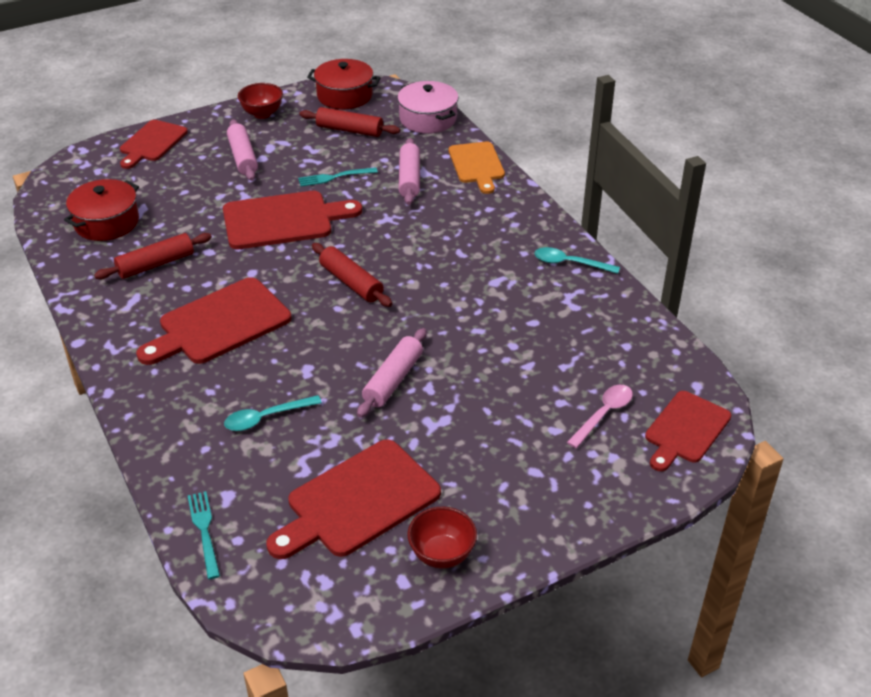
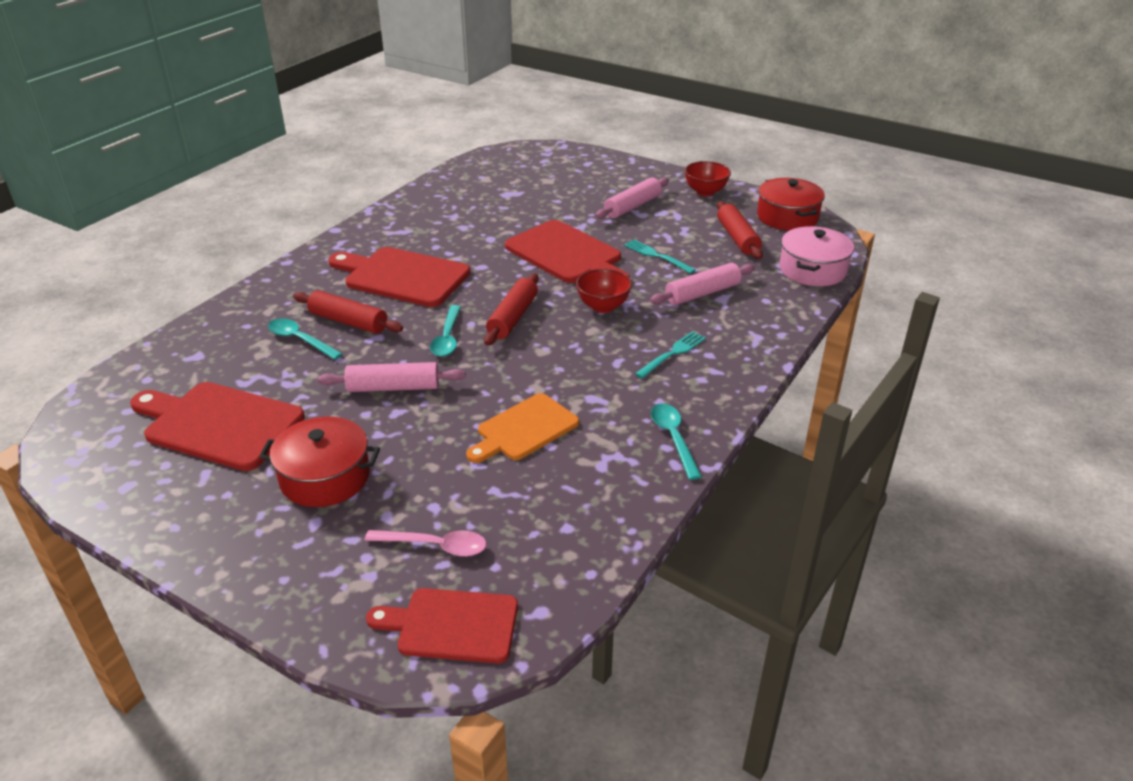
camera: 60 degrees right, 5 degrees down
(106, 222) = (484, 187): red pot -> red pot (325, 477)
(152, 143) = (604, 165): red cutting board -> none
(156, 264) = (452, 224): red rolling pin -> red rolling pin (348, 322)
(204, 531) = (150, 360): turquoise fork -> turquoise fork (672, 354)
(348, 328) = (447, 338): none -> turquoise spoon
(442, 554) = (169, 498): red bowl -> red bowl (603, 307)
(477, 165) = (773, 323): orange cutting board -> orange cutting board (524, 429)

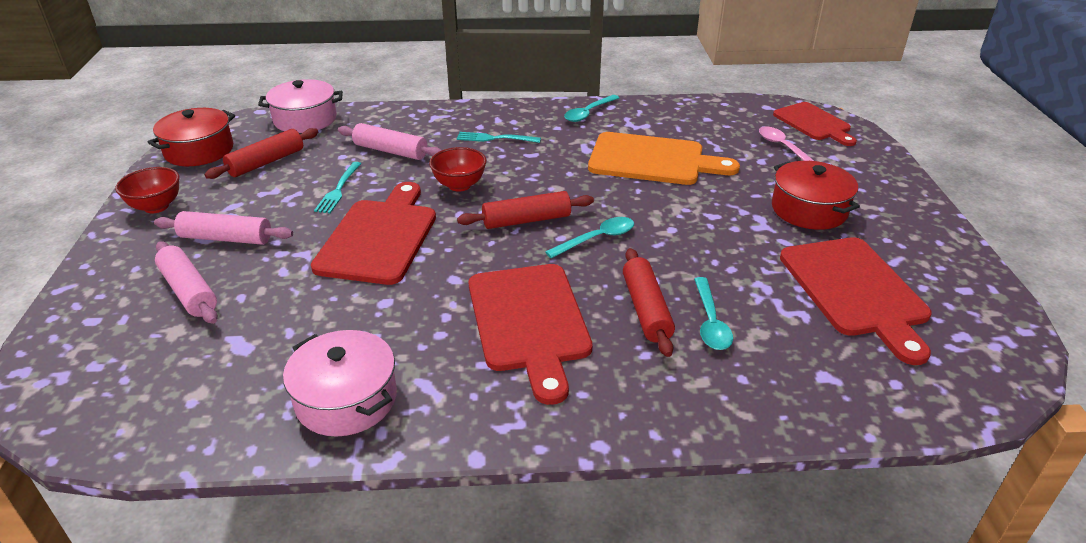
camera: 125 degrees left, 0 degrees up
(393, 388) = (691, 231): pink rolling pin -> pink rolling pin (189, 291)
(425, 210) = (346, 399): none -> pink pot
(524, 429) = (652, 160): orange cutting board -> orange cutting board, size x1.51

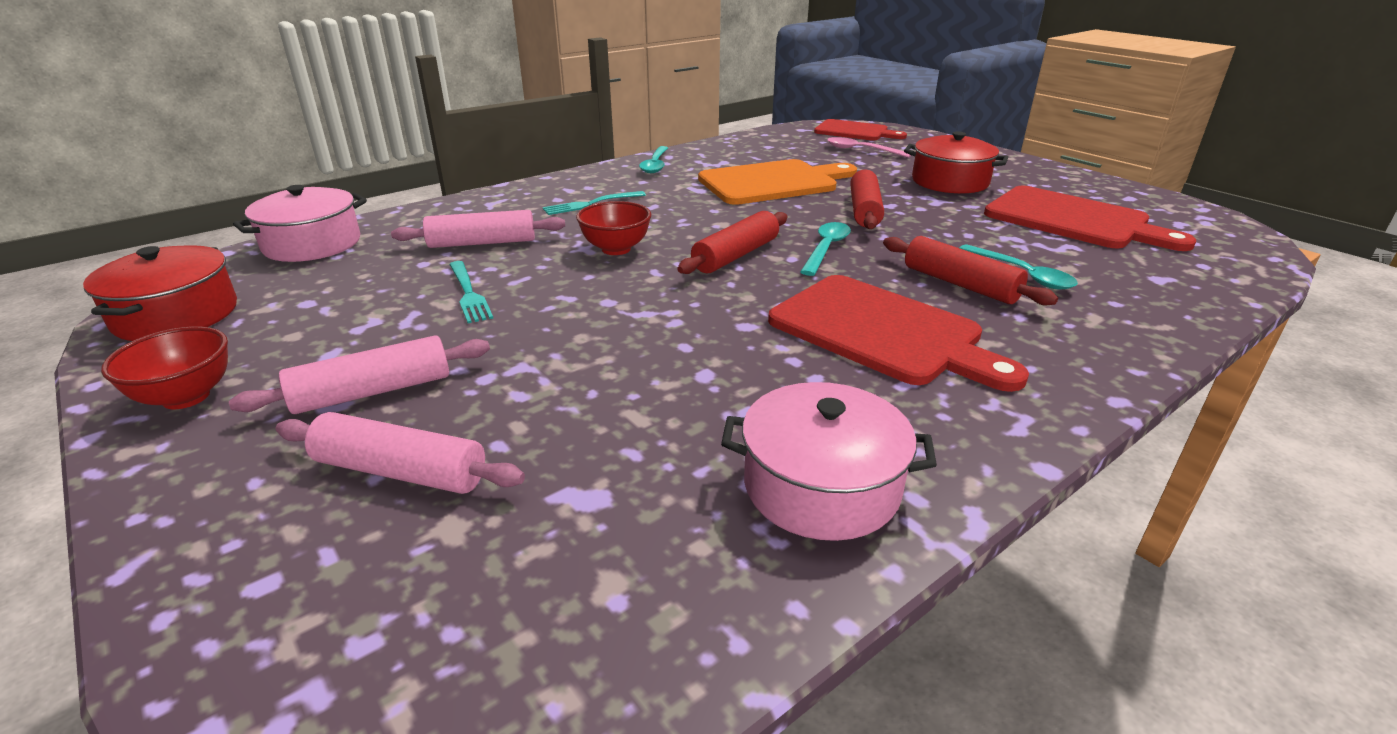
camera: 35 degrees left, 5 degrees down
(266, 162) = (315, 297): red rolling pin -> red rolling pin (864, 210)
(379, 237) = (596, 319): red cutting board -> none

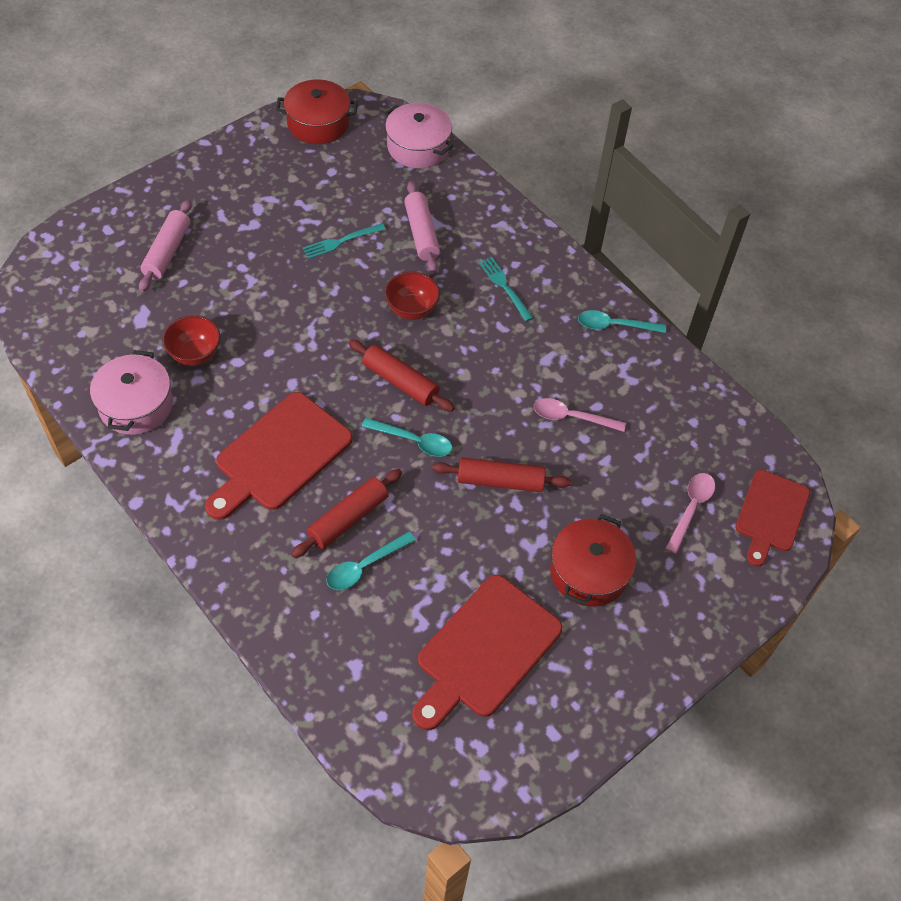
camera: 85 degrees right, 25 degrees up
(186, 397) = (234, 160): red bowl -> red bowl (195, 354)
(373, 392) = (232, 226): pink rolling pin -> none
(773, 182) = (571, 417): orange cutting board -> pink spoon

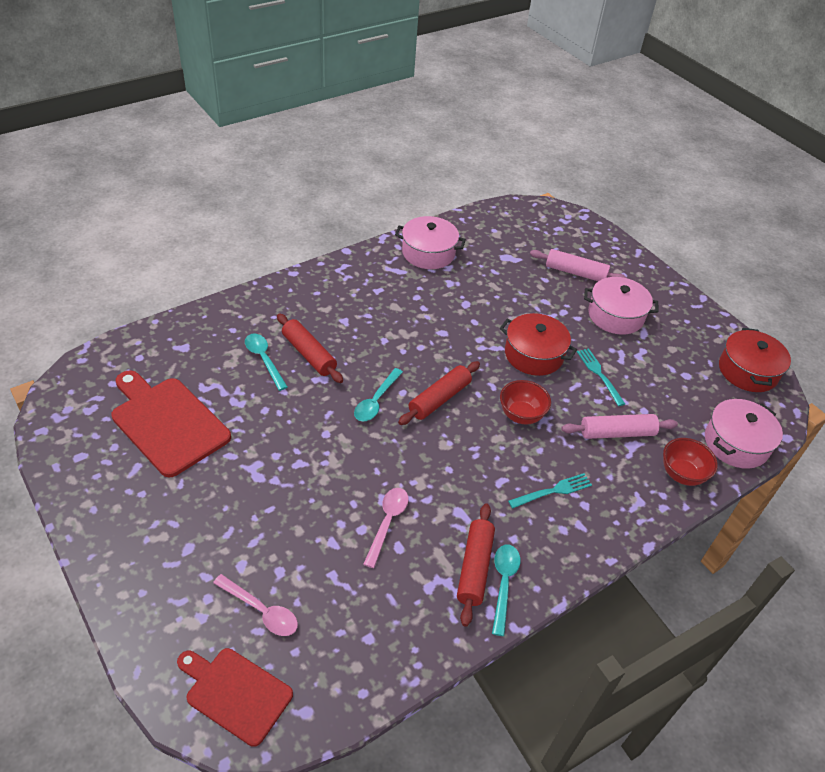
camera: 95 degrees right, 10 degrees down
(195, 354) = (473, 282): red bowl -> red bowl (682, 474)
(243, 220) = (615, 315): none -> pink pot
(279, 455) = (374, 321): red cutting board -> none
(500, 481) = (325, 455): red rolling pin -> red rolling pin (475, 568)
(588, 572) = (216, 507): red pot -> red pot (534, 354)

